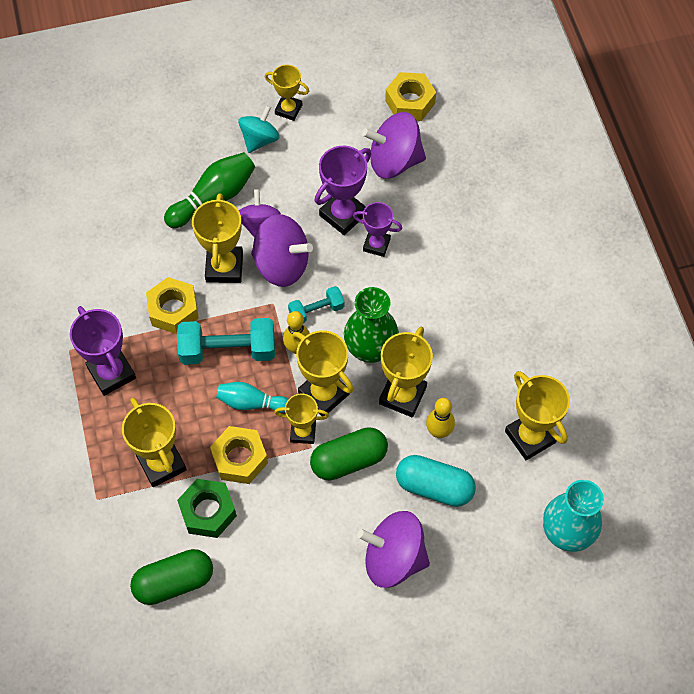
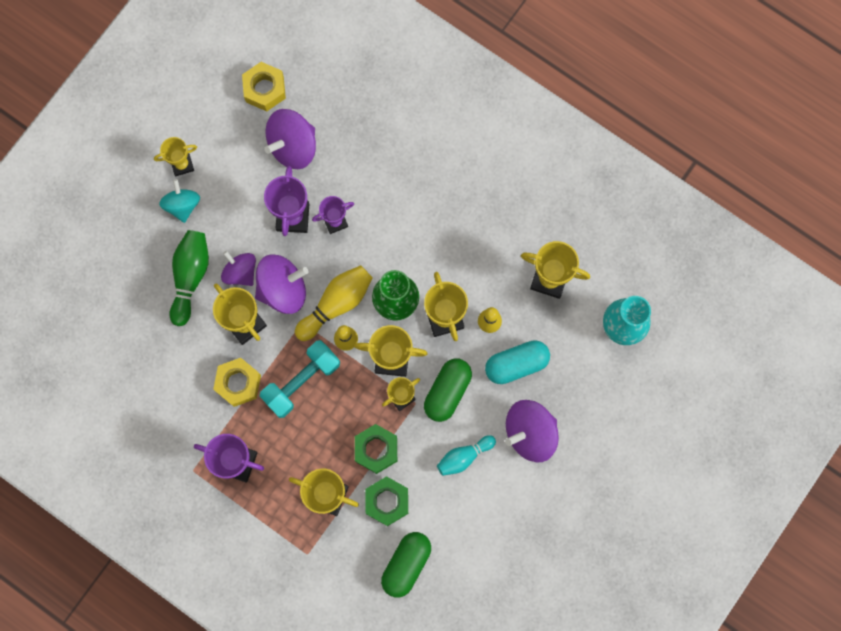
camera: 40 degrees left, 15 degrees up
(240, 458) = (376, 449): yellow nut -> green nut
(251, 403) = (350, 405): turquoise bowling pin -> turquoise bowling pin (464, 457)
(316, 311) = (336, 304): turquoise dumbbell -> yellow bowling pin

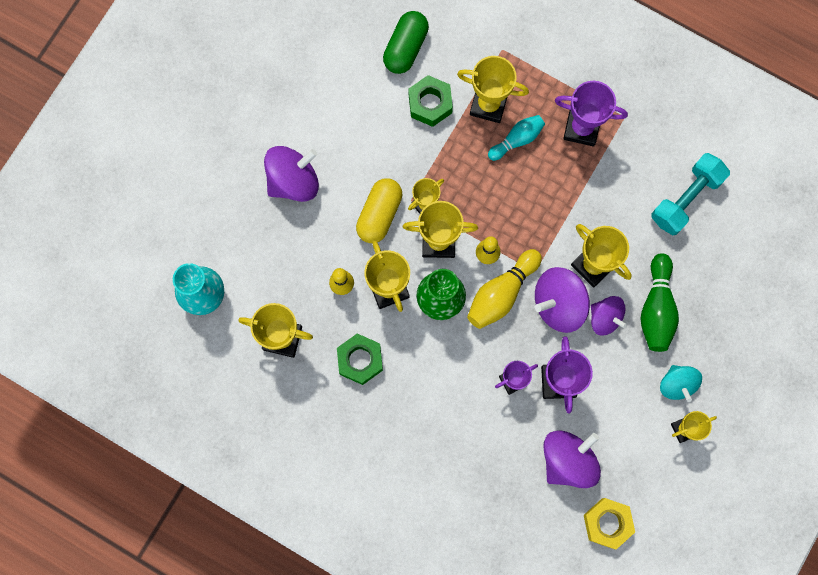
camera: 175 degrees right, 0 degrees up
(238, 383) = (591, 205): yellow nut -> none
(301, 381) = (528, 212): turquoise dumbbell -> turquoise dumbbell (686, 199)
(376, 449) = (445, 152): green nut -> green nut (360, 360)
(447, 391) = (379, 214): green capsule -> yellow capsule
(464, 457) = (357, 152): turquoise bowling pin -> turquoise bowling pin (517, 140)
(516, 364) = (311, 247): turquoise capsule -> none

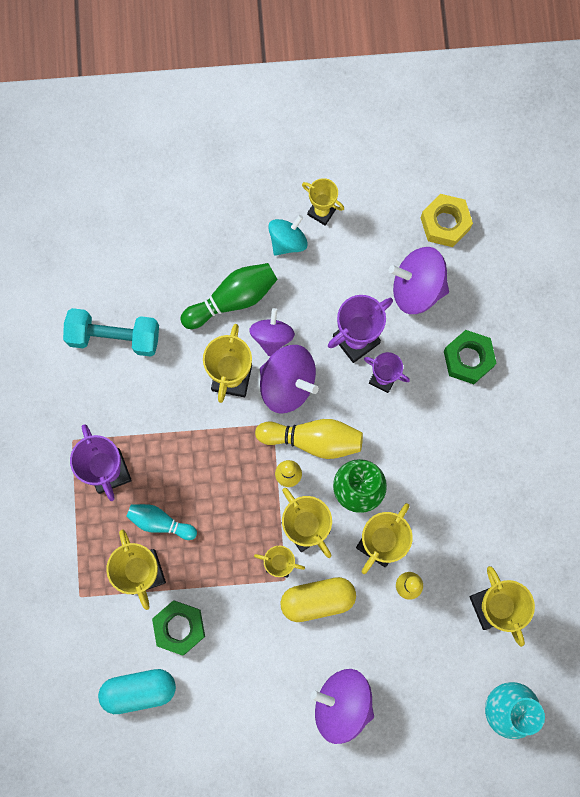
camera: 125 degrees left, 0 degrees up
(360, 360) = (461, 522): green nut -> green nut (468, 359)
(405, 48) = (139, 690): green capsule -> turquoise capsule

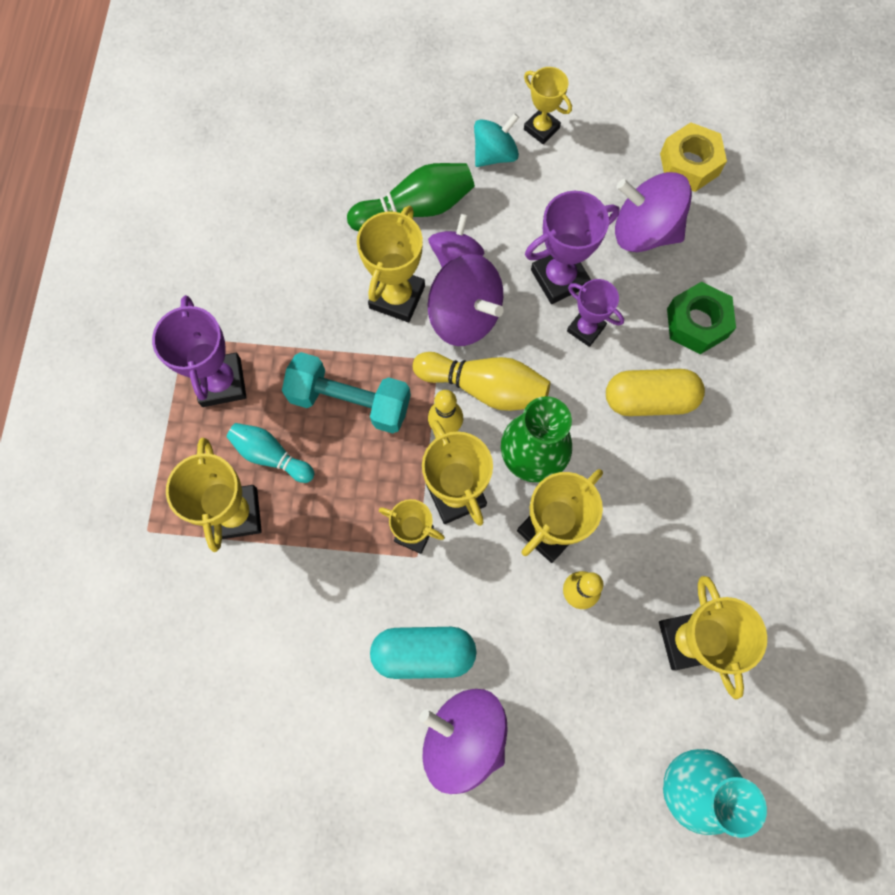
camera: 10 degrees right, 5 degrees down
(114, 337) = (264, 227): turquoise dumbbell -> turquoise dumbbell (350, 401)
(139, 690) = (195, 668): turquoise capsule -> turquoise capsule (424, 653)
(179, 627) = (267, 593): green nut -> none
(317, 599) = (455, 589): yellow capsule -> yellow capsule (649, 399)

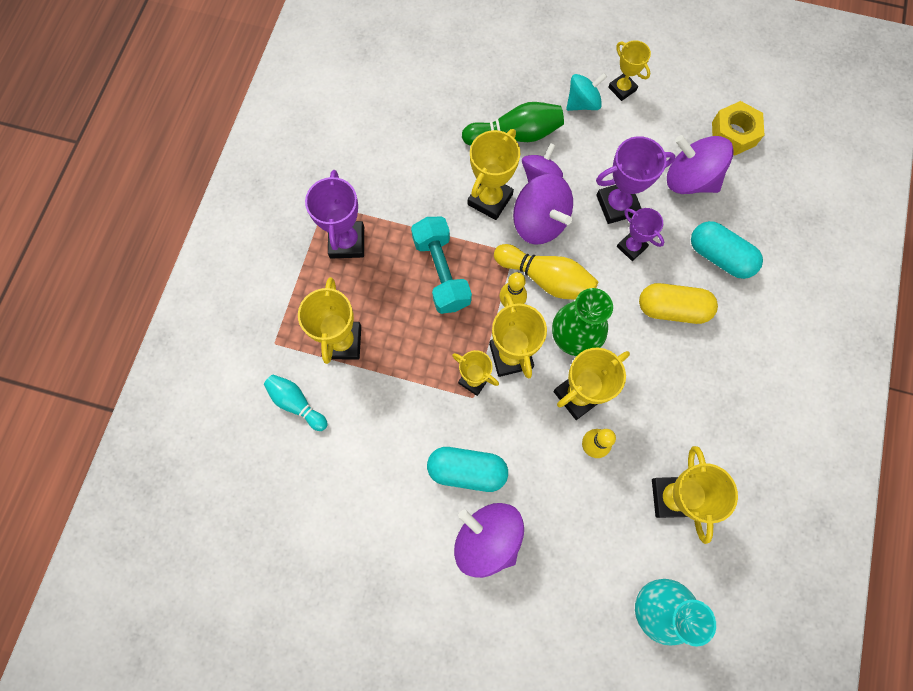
camera: 10 degrees right, 0 degrees up
(271, 455) = (375, 303): turquoise bowling pin -> turquoise bowling pin (297, 403)
(350, 401) = (441, 272): turquoise dumbbell -> turquoise dumbbell turned 45 degrees clockwise
(697, 323) = (719, 256): green nut -> turquoise capsule

